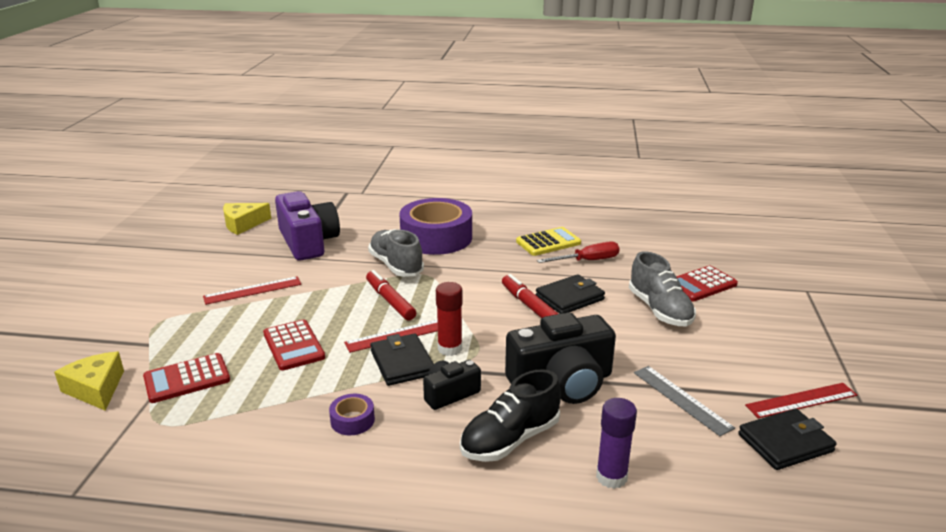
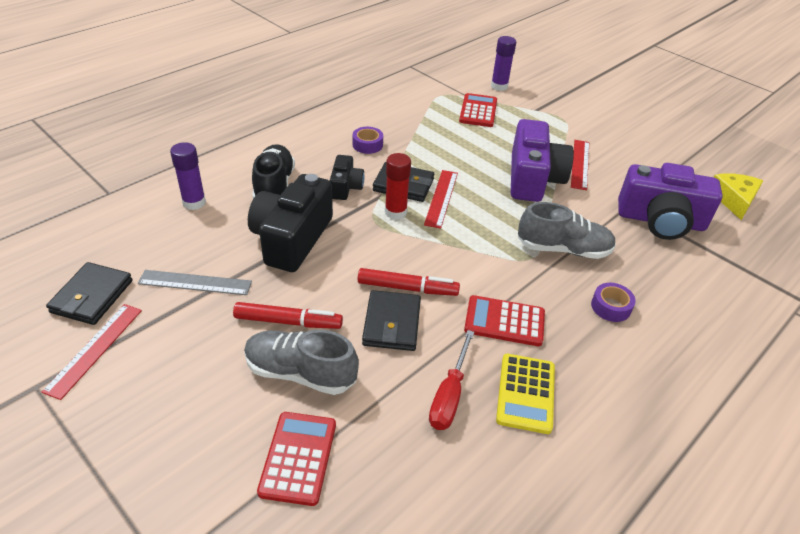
camera: 125 degrees right, 15 degrees up
(96, 389) = (499, 86): yellow cheese -> purple glue stick
(293, 346) = (476, 154): red calculator -> red calculator (504, 321)
(306, 304) = (533, 178): none -> purple camera
(390, 301) = (498, 217): red marker -> red marker (288, 322)
(436, 237) = (611, 307): purple tape -> purple tape, size x0.42

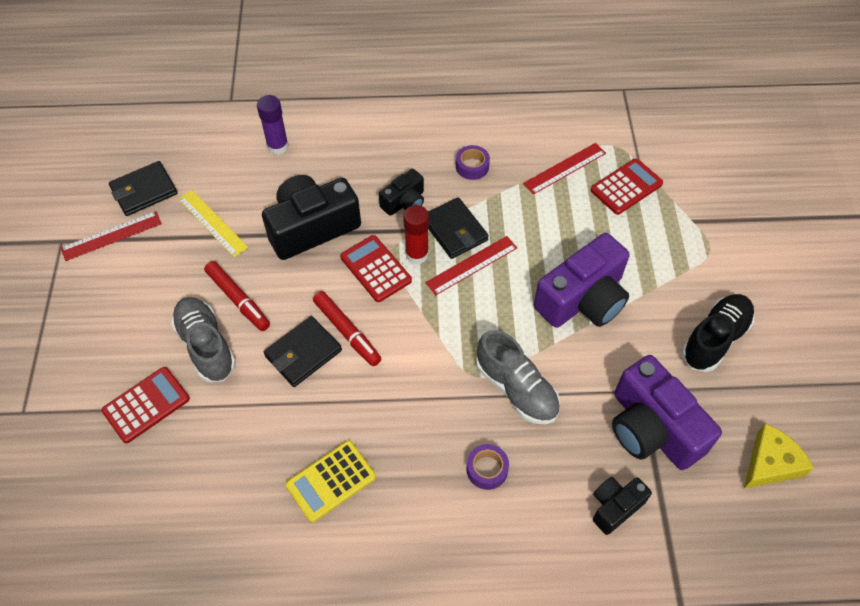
camera: 45 degrees right, 15 degrees up
(195, 282) = (212, 223): grey ruler -> yellow ruler
(274, 186) = (350, 166): black shoe -> black shoe (714, 339)
(449, 395) = (279, 439): red screwdriver -> none
(499, 86) = (689, 167): purple glue stick -> none
(504, 321) = (385, 414): red calculator -> red calculator (375, 269)
(580, 164) = (653, 314): red ruler -> red ruler (564, 168)
(702, 274) = (615, 507): none -> black camera

